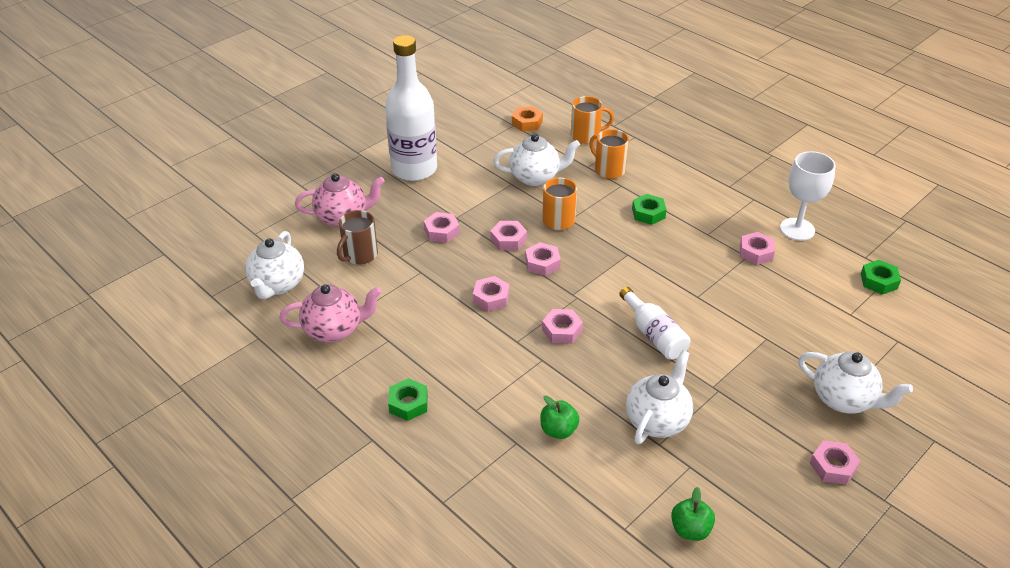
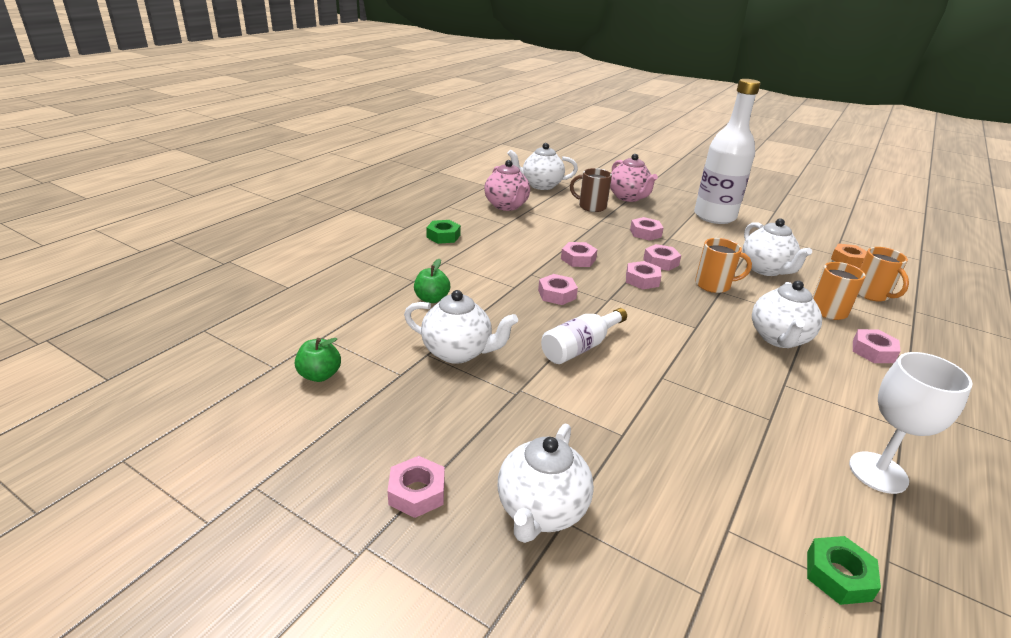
camera: 75 degrees right, 10 degrees down
(648, 213) = (779, 339): green nut -> white teapot
(756, 252) = (785, 427): pink nut -> pink nut (873, 351)

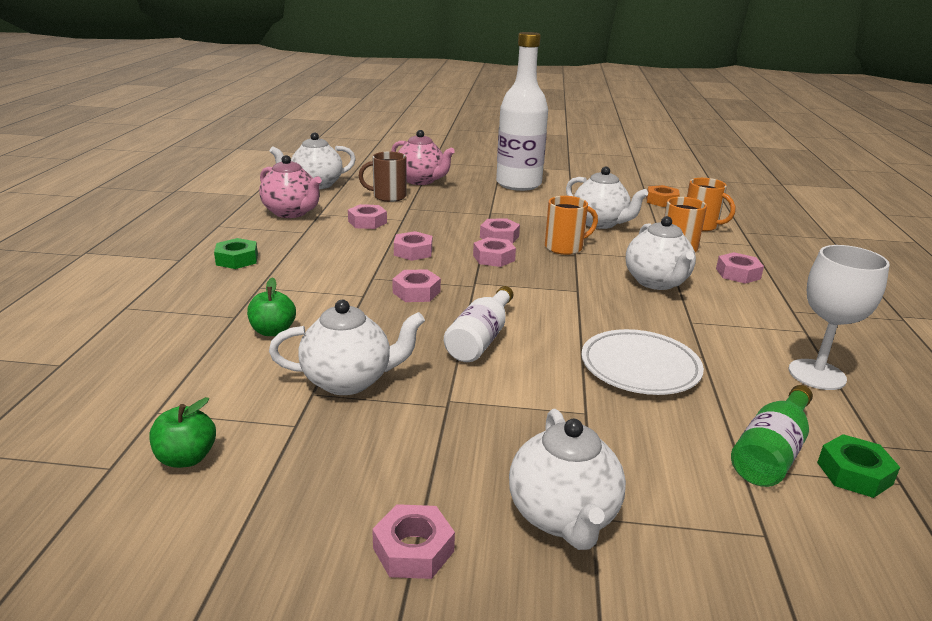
camera: 25 degrees left, 5 degrees down
(645, 233) = (463, 212): pink nut -> pink nut (367, 222)
(700, 412) = (640, 368): none -> white plate
(767, 526) = (771, 452): none -> green bottle

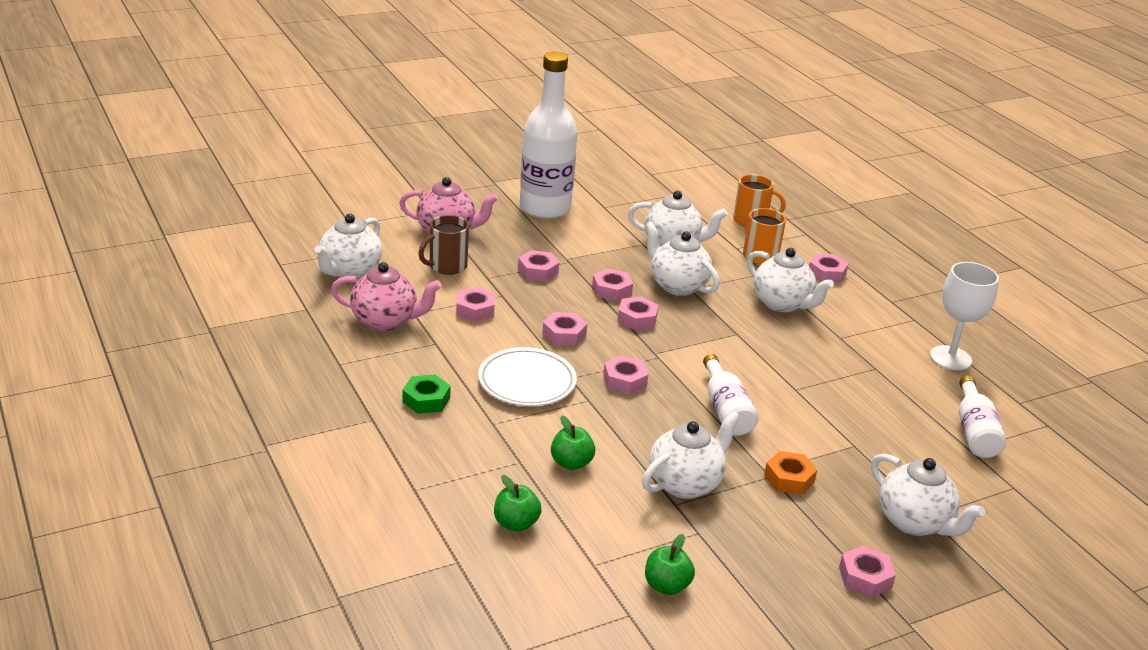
camera: 35 degrees left, 5 degrees up
(152, 356) = (516, 523): none -> green apple
(454, 213) = (538, 271): none -> pink nut
(565, 247) = (677, 286): orange mug -> white teapot
(640, 368) = (849, 394): white plate -> white plate (527, 382)
(661, 201) = (691, 195): orange nut -> orange nut (789, 478)
(771, 452) = (974, 431): green bottle -> white bottle
(854, 473) = (1023, 428): green nut -> none

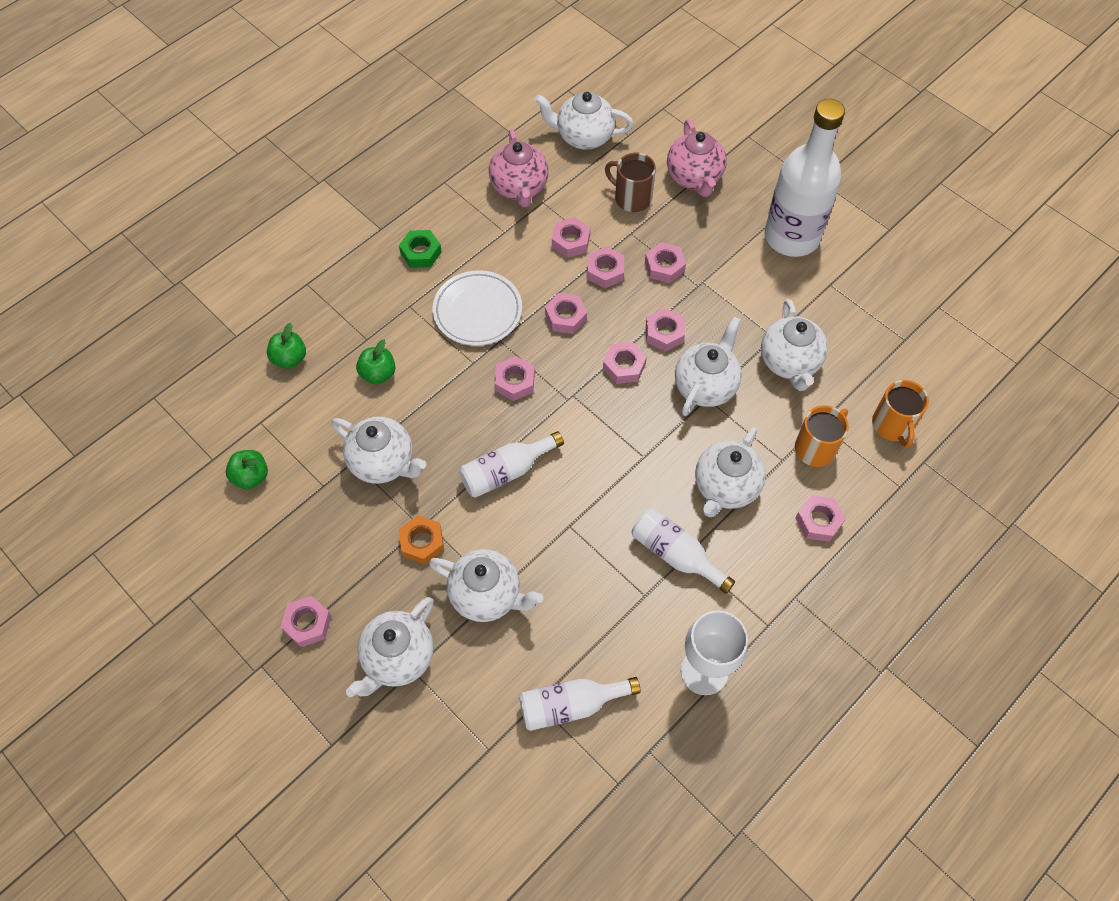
camera: 75 degrees right, 30 degrees up
(523, 301) = (605, 271): none -> pink nut
(839, 343) = (675, 554): none -> white bottle
(857, 452) = (487, 595): none -> white teapot

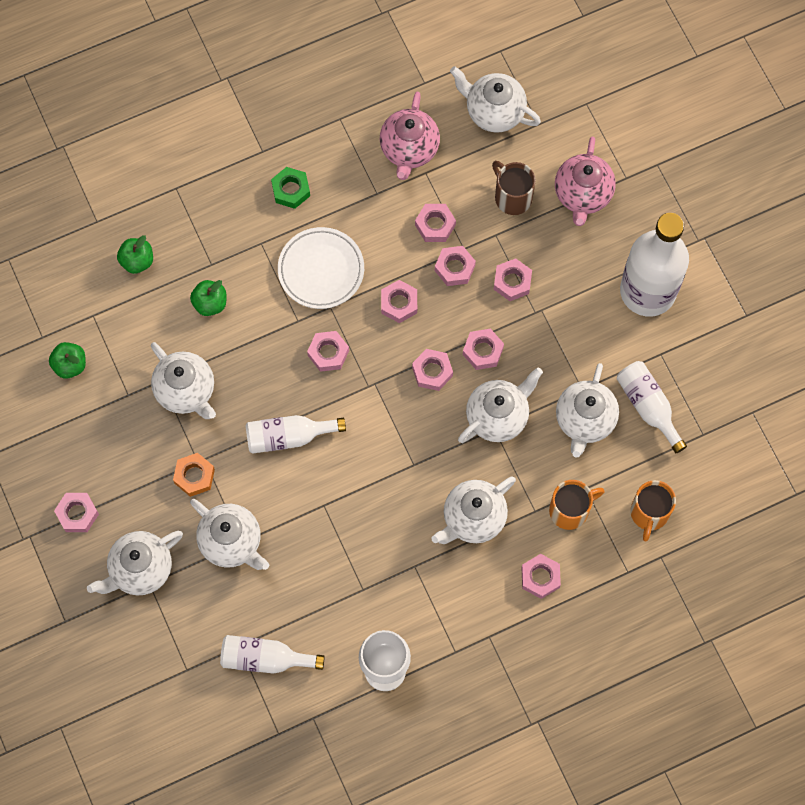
camera: 20 degrees right, 10 degrees up
(675, 554) = (404, 563): white bottle -> white bottle (648, 406)

